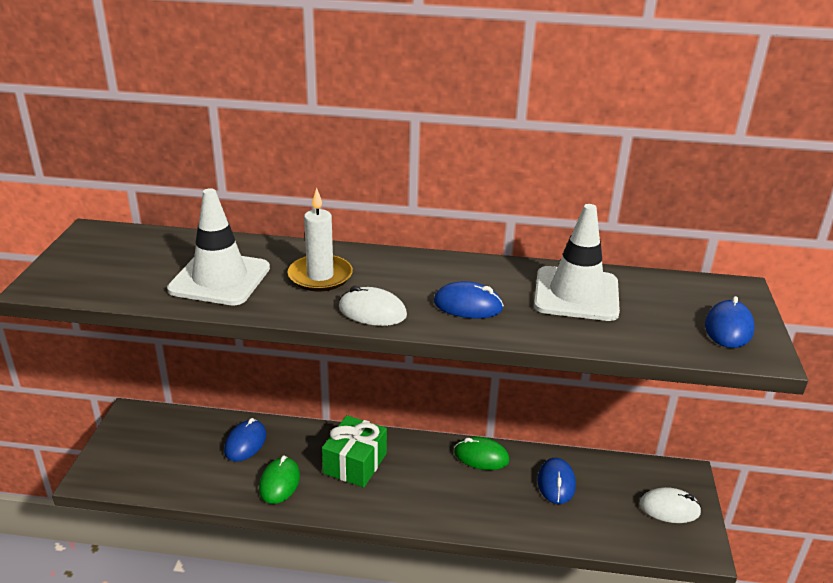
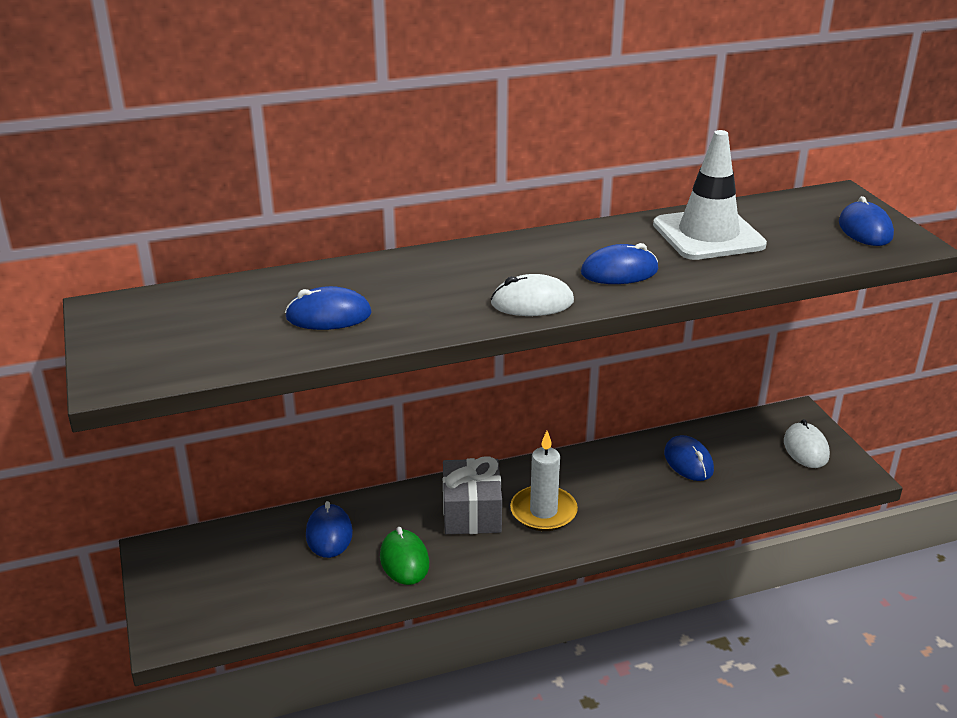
camera: 25 degrees left, 0 degrees up
(220, 279) = (328, 315): white traffic cone -> blue mouse
(320, 276) = (438, 284): white candle -> white candle (543, 512)
(355, 463) = (472, 512): green gift -> grey gift
(481, 456) = (597, 461): green mouse -> none
(669, 508) = (805, 449): white mouse -> white mouse turned 75 degrees counterclockwise

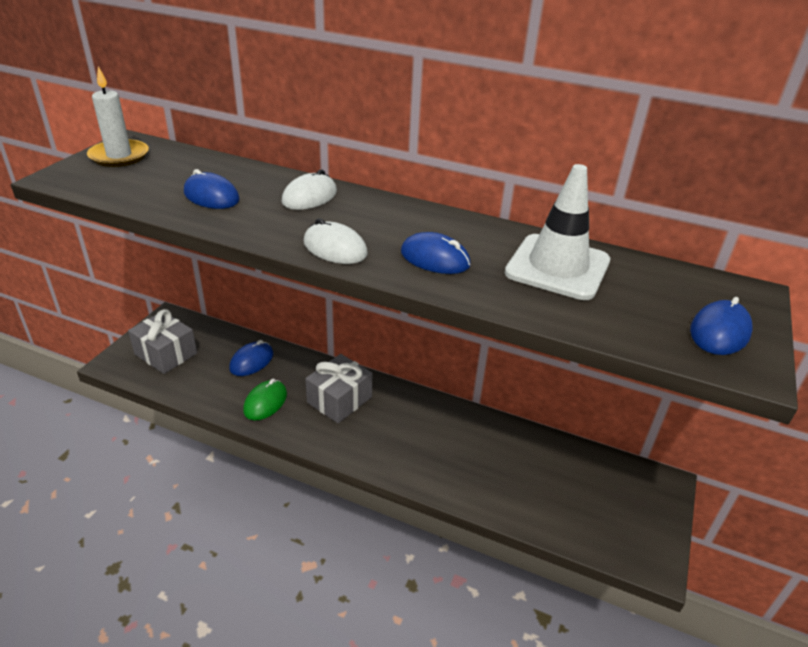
camera: 40 degrees right, 5 degrees up
(217, 587) = (166, 354): none -> grey gift
(543, 512) = (380, 428): white candle -> white candle (119, 156)
(688, 462) = (524, 460): blue mouse -> none
(805, 449) = (634, 513): white mouse -> white mouse (309, 197)

